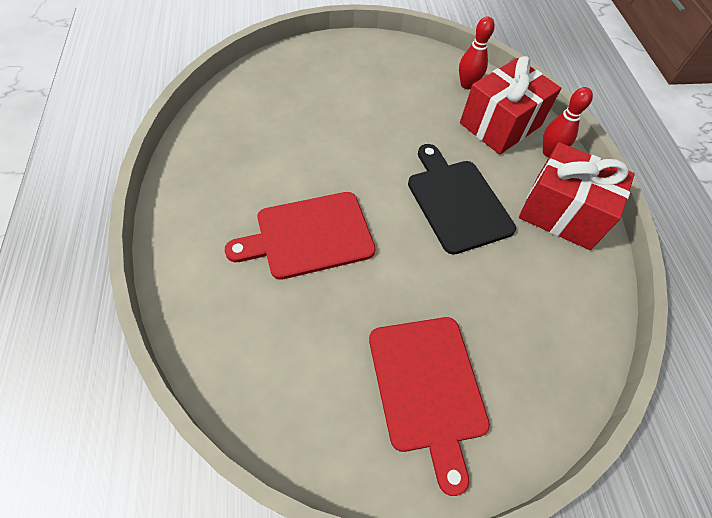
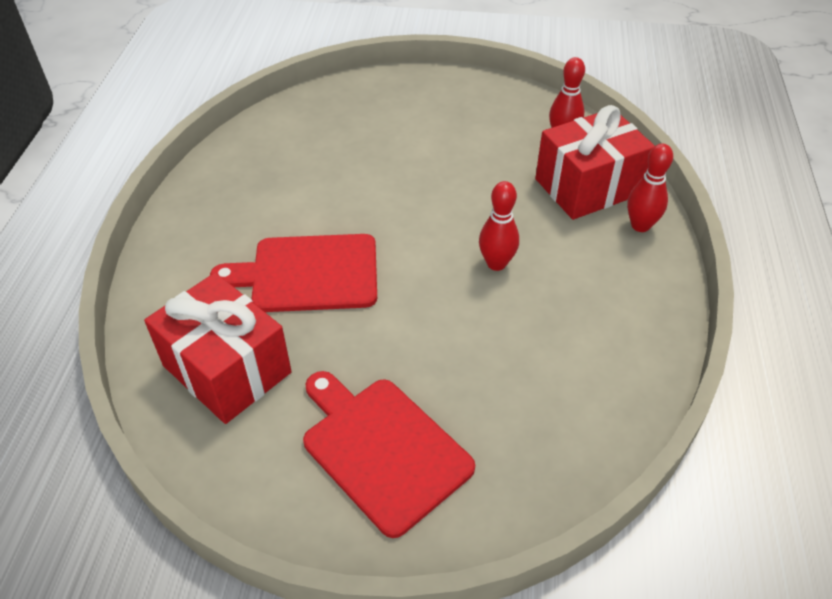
camera: 20 degrees right, 10 degrees down
(428, 388) = (382, 449): red cutting board -> red cutting board turned 135 degrees clockwise
(457, 201) = (496, 263): black cutting board -> red bowling pin
(562, 213) = (628, 295): red gift -> red gift (227, 369)

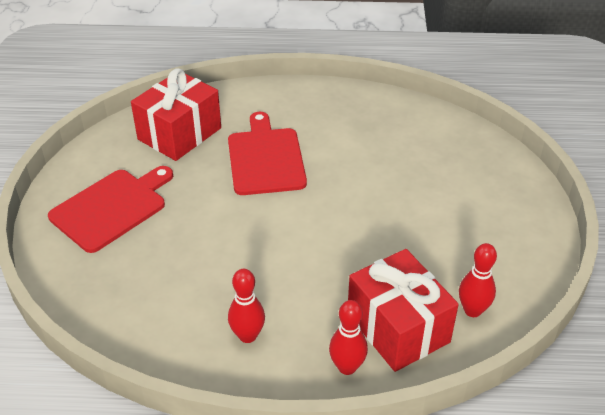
camera: 85 degrees right, 5 degrees down
(496, 263) = (285, 261): red bowling pin -> red bowling pin (247, 335)

